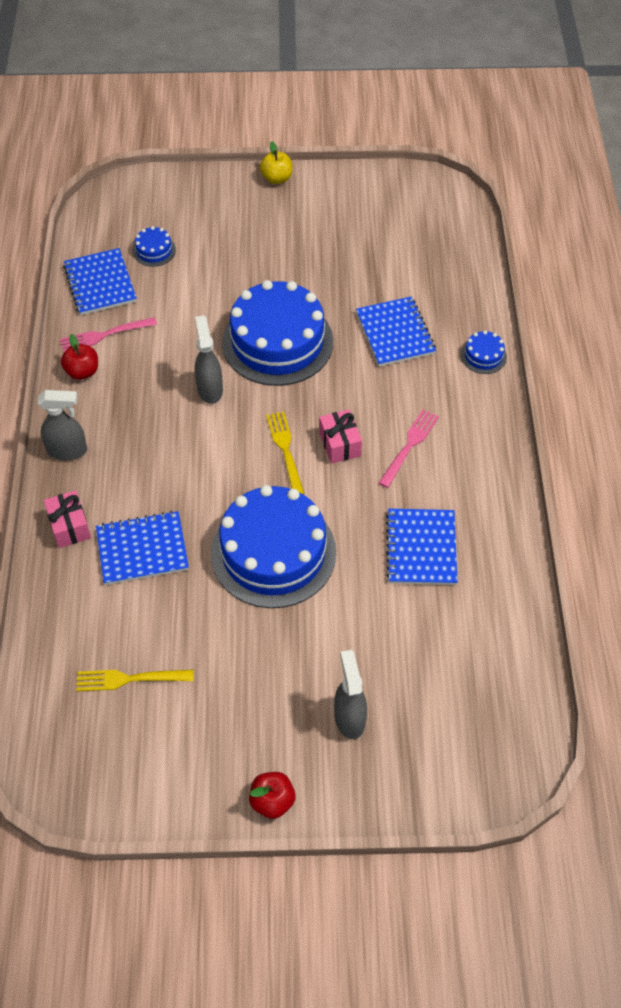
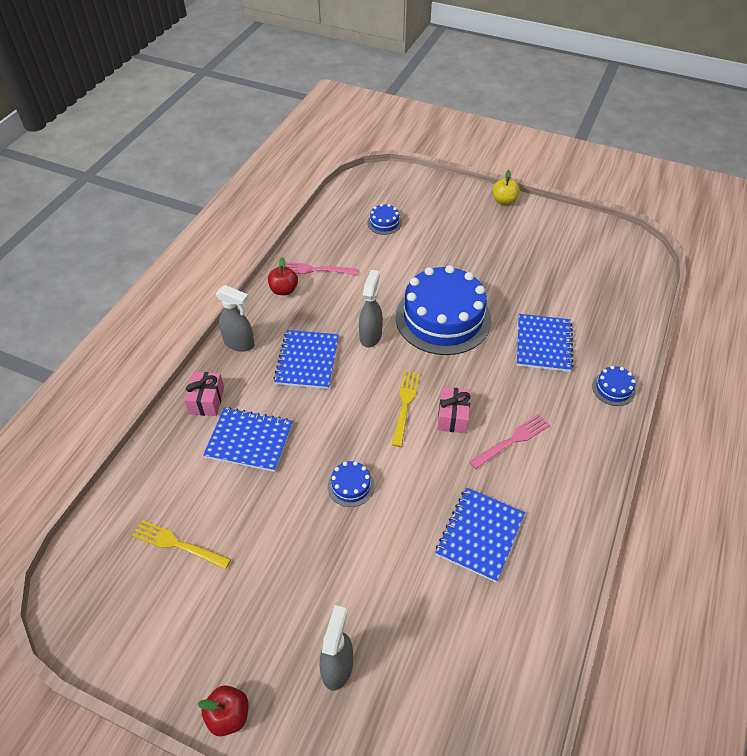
camera: 25 degrees right, 5 degrees down
(100, 283) = (332, 233): blue notebook -> blue notebook (307, 361)
(273, 552) = (351, 486): blue cake -> blue cake, size x0.41

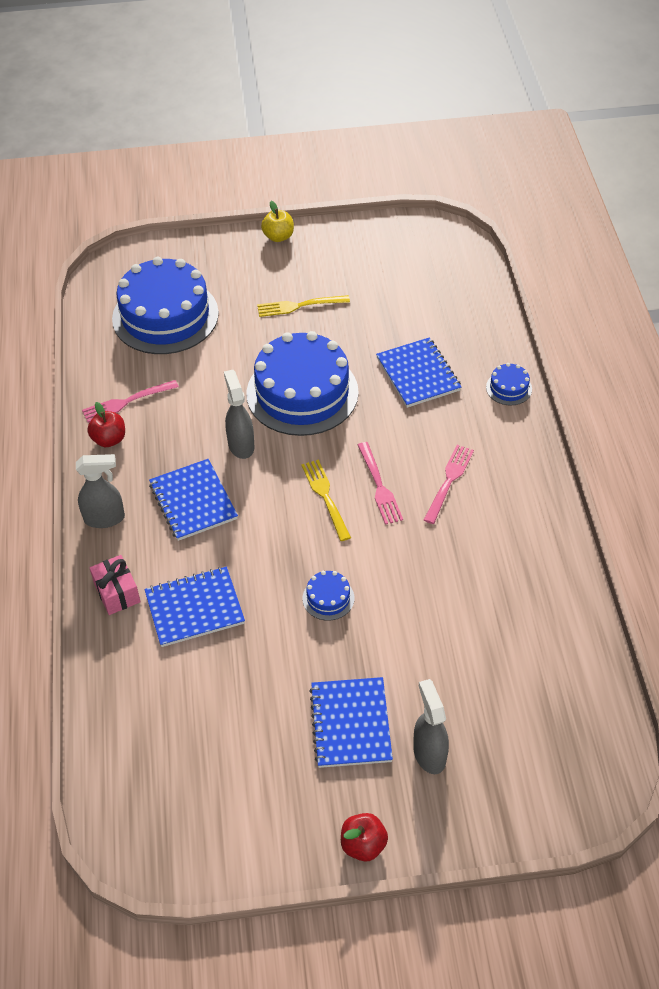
camera: 30 degrees left, 0 degrees up
(178, 544) = (200, 738): yellow fork -> yellow fork (299, 306)
(384, 223) = (165, 316): blue cake -> blue cake, size x2.44
(452, 417) = (379, 486): pink gift -> pink fork
(480, 535) = (476, 579): blue notebook -> blue notebook (351, 724)

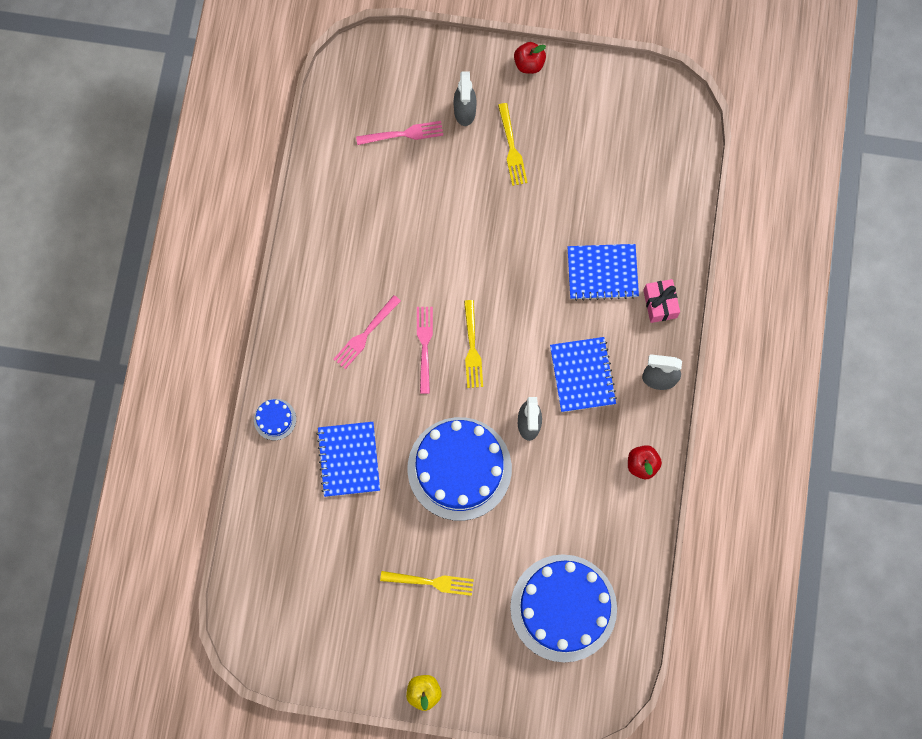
camera: 165 degrees left, 25 degrees up
(127, 402) = (619, 505): pink fork -> pink fork (403, 134)
(328, 598) = (498, 252): blue cake -> none
(351, 724) = (511, 148): blue notebook -> yellow fork

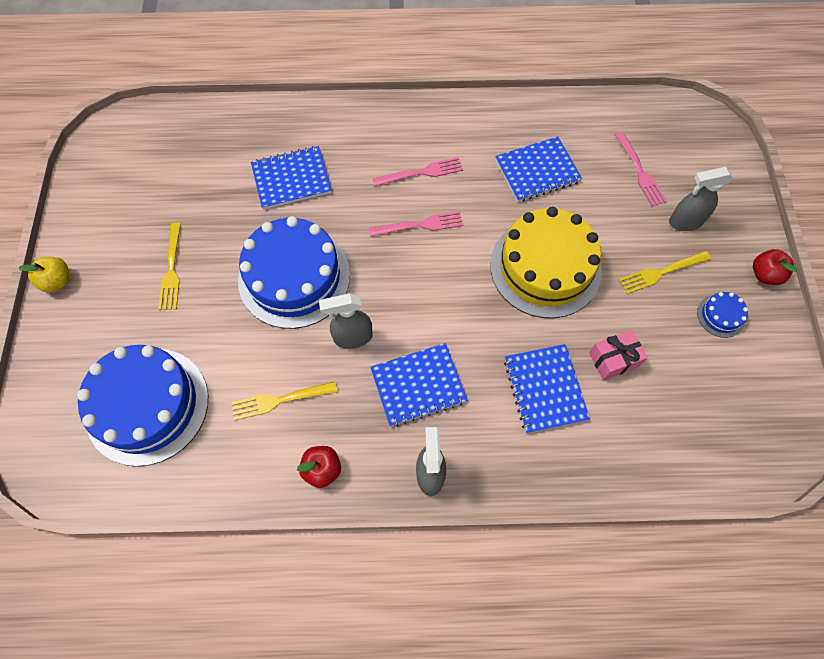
camera: 80 degrees right, 10 degrees down
(275, 419) = (323, 115): blue cake -> blue cake (720, 316)
(365, 334) = (421, 173): pink fork -> pink fork turned 135 degrees clockwise
(384, 226) = (537, 171): none -> blue notebook
(472, 348) = (427, 269): yellow fork -> yellow fork (280, 400)
(489, 244) = (545, 267): none -> yellow cake
(660, 304) = (523, 461): pink gift -> pink gift (613, 360)

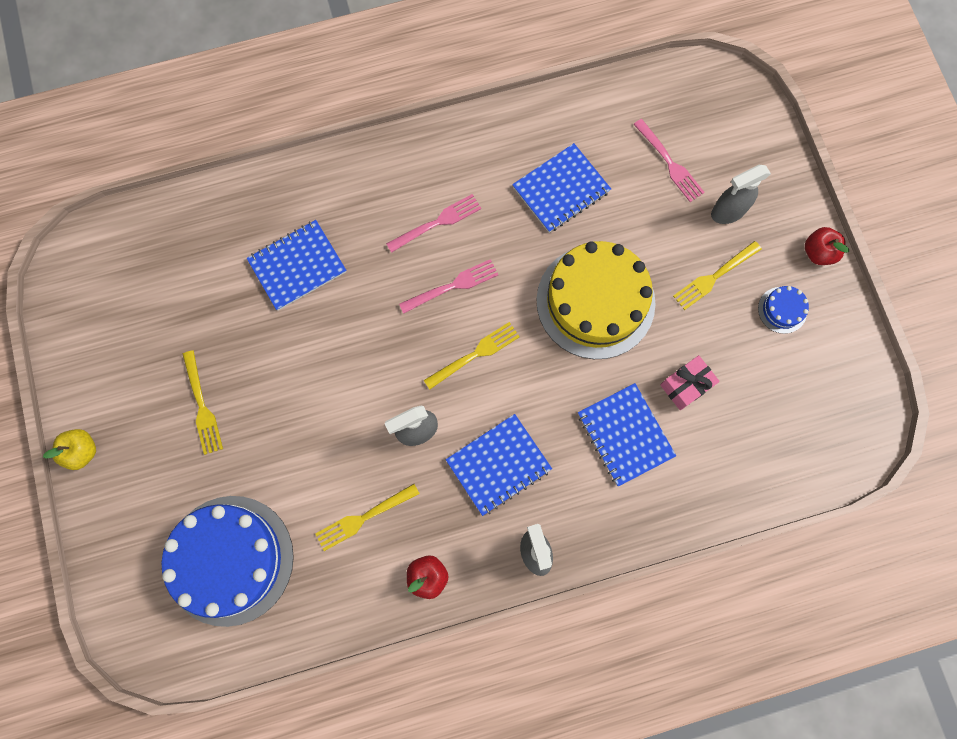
camera: 15 degrees left, 10 degrees up
(294, 277) = (336, 380): blue cake -> none
(423, 285) = (475, 354): none -> yellow fork

